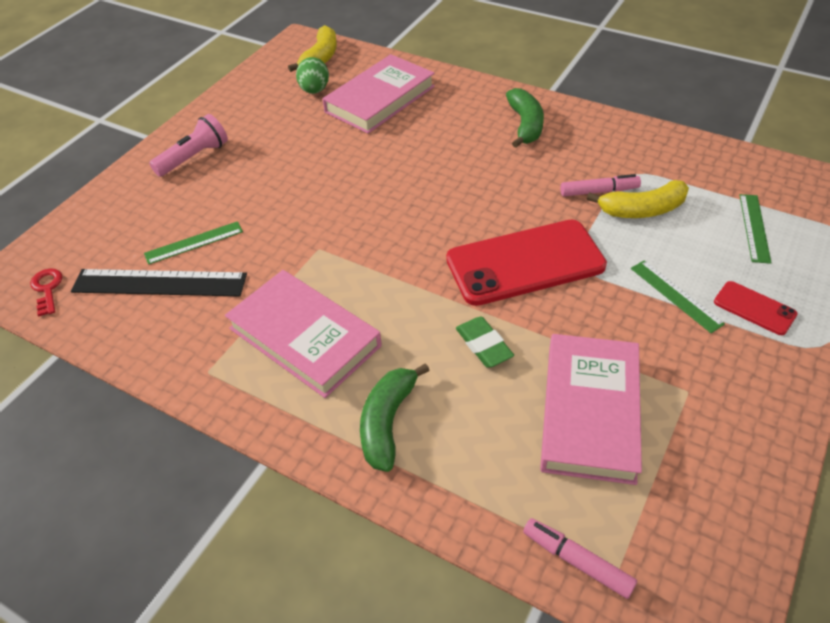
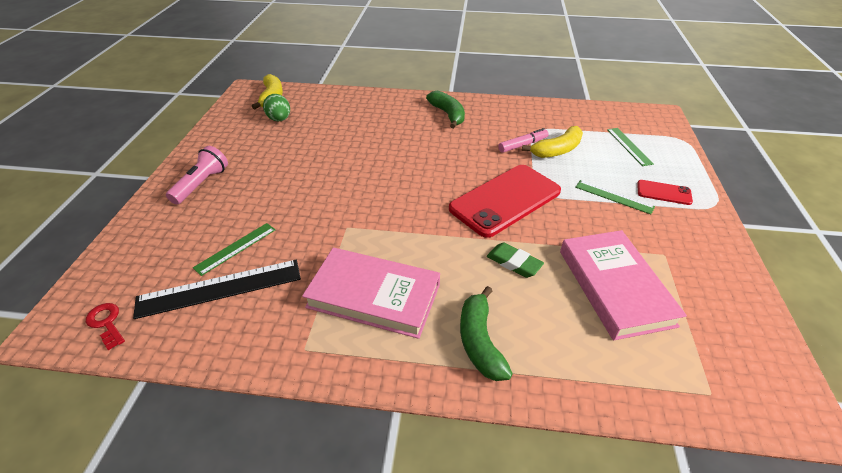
camera: 25 degrees left, 5 degrees down
(380, 99) = (334, 116): pink book -> none
(577, 561) = (681, 397): pink marker -> none

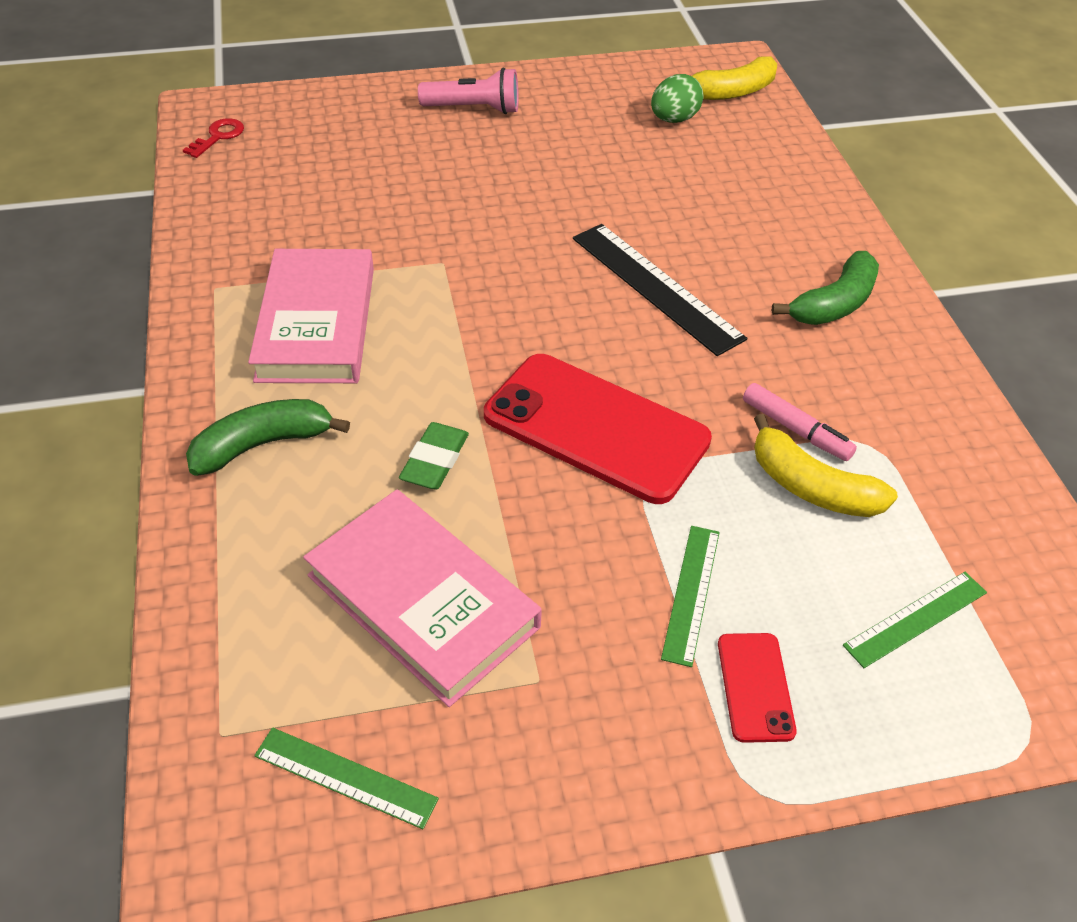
camera: 70 degrees right, 5 degrees up
(220, 288) = (290, 193): black ruler -> black ruler (655, 287)
(235, 248) = (362, 180): green ruler -> green ruler (345, 777)
(614, 287) = (423, 601): pink book -> pink book turned 75 degrees clockwise

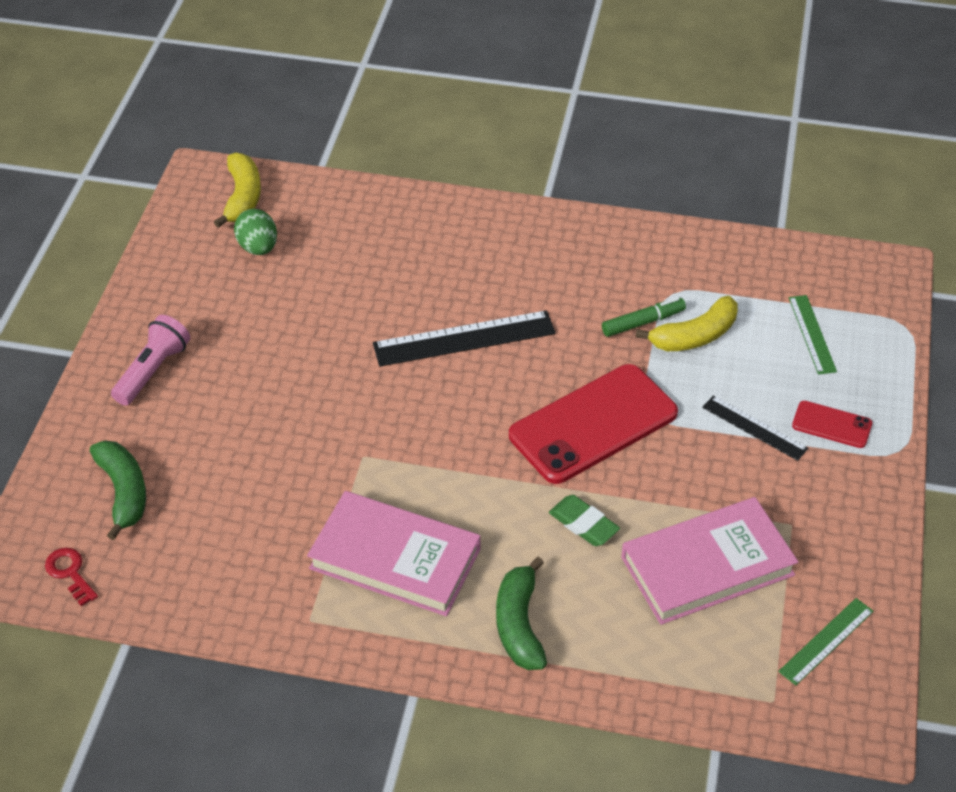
camera: 65 degrees left, 0 degrees up
(691, 593) = (754, 428): green ruler -> black ruler
(796, 429) = (643, 322): pink marker -> green marker
(834, 304) = (534, 251): green banana -> green banana (124, 492)

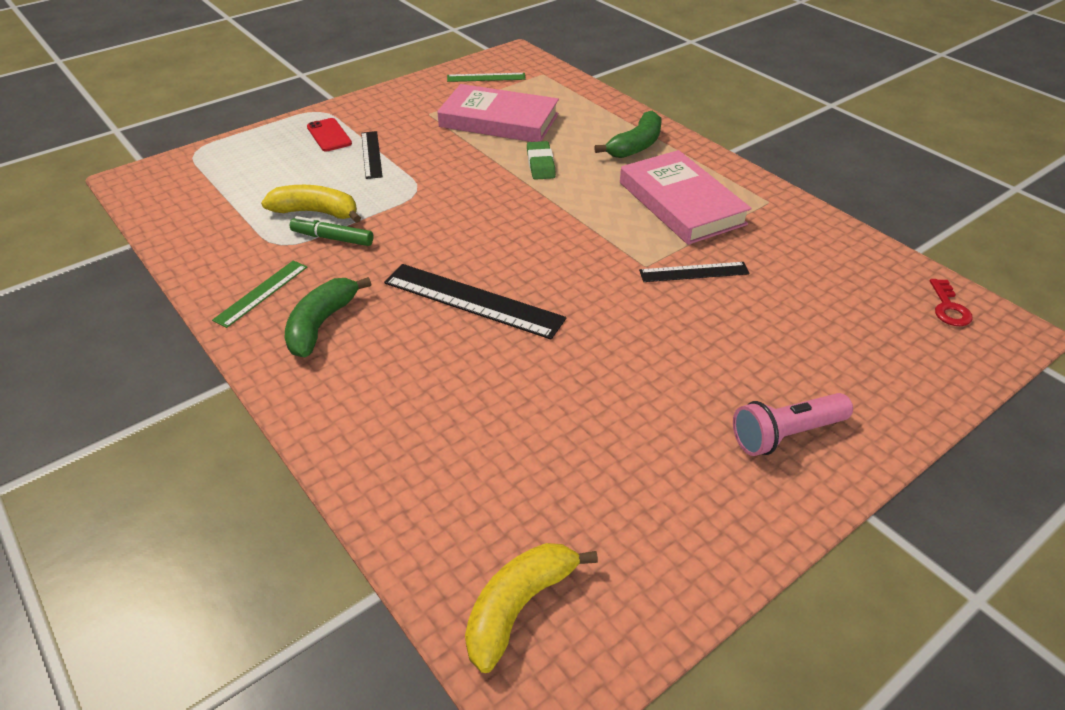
camera: 140 degrees left, 5 degrees down
(124, 492) = (873, 341): green banana -> green banana (321, 324)
(258, 248) = (564, 513): green egg -> none
(316, 475) = (694, 272): none -> black ruler
(593, 424) = (461, 203): red phone -> none
(812, 334) = (249, 175): green ruler -> green ruler (261, 293)

